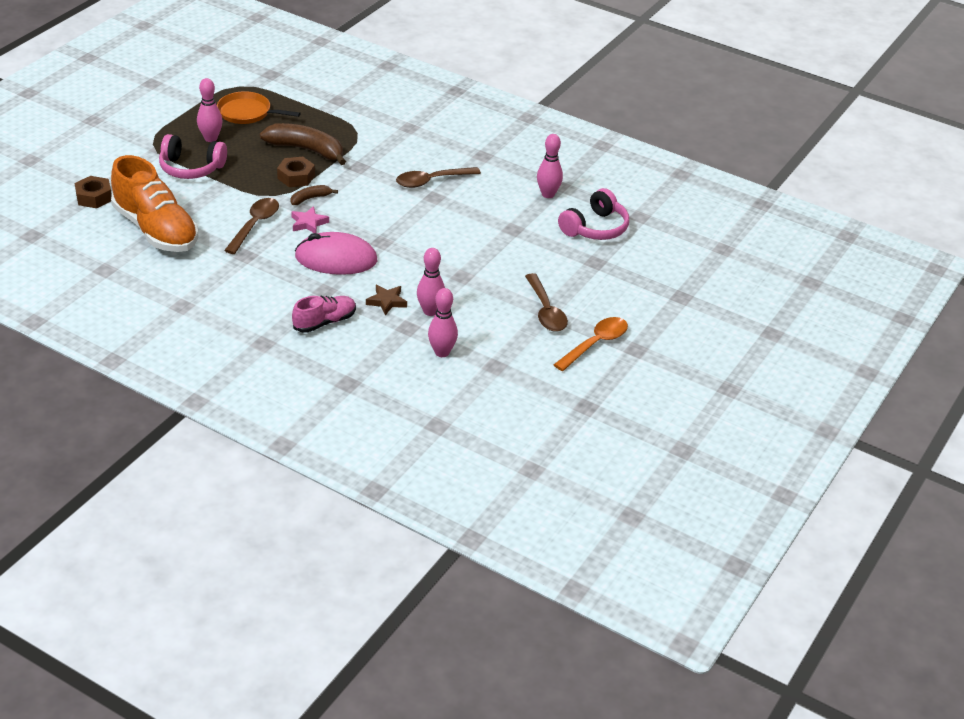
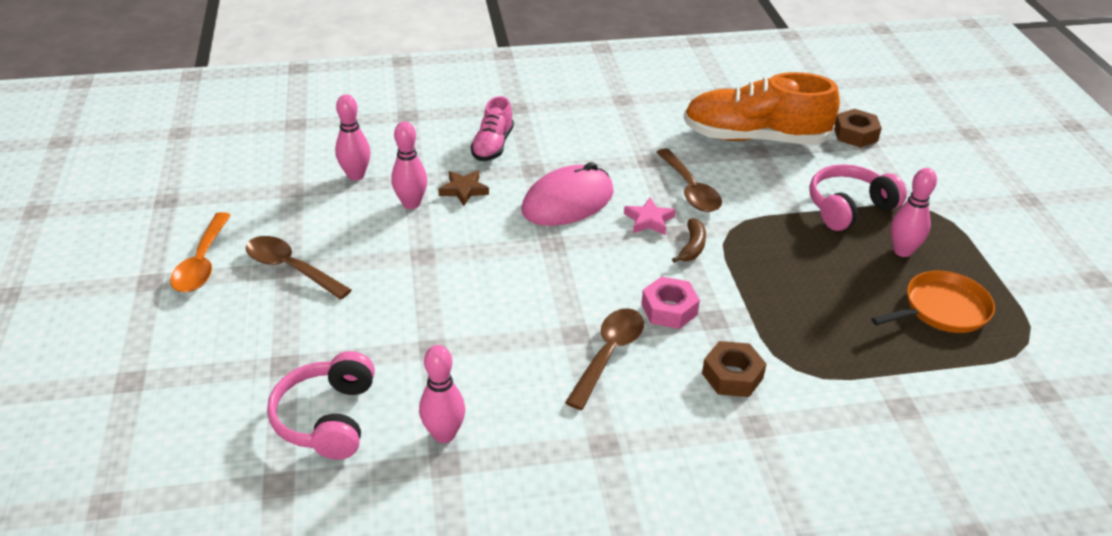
camera: 140 degrees right, 0 degrees up
(296, 177) = (747, 262): brown nut -> brown nut (732, 376)
(306, 150) = (798, 302): brown banana -> none
(372, 181) = (669, 309): none -> pink nut

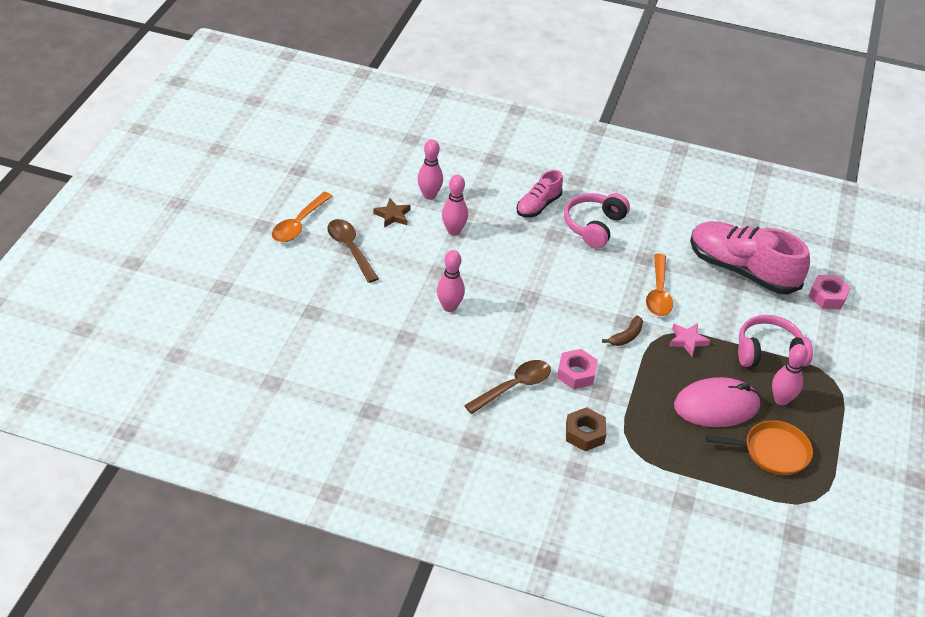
camera: 25 degrees right, 5 degrees up
(327, 418) = (319, 356): pink headphones -> pink headphones (594, 226)
(444, 434) = (380, 394): pink bowling pin -> pink bowling pin (449, 307)
(464, 190) = (495, 233): brown star -> brown star (392, 215)
(568, 202) = (562, 269): pink mouse -> pink mouse (716, 406)
(649, 220) = (610, 305): pink star -> pink star (687, 340)
(690, 189) = (658, 293): brown spoon -> orange spoon
(754, 138) = (742, 270): orange shoe -> pink shoe
(855, 134) = (827, 296): brown nut -> pink nut

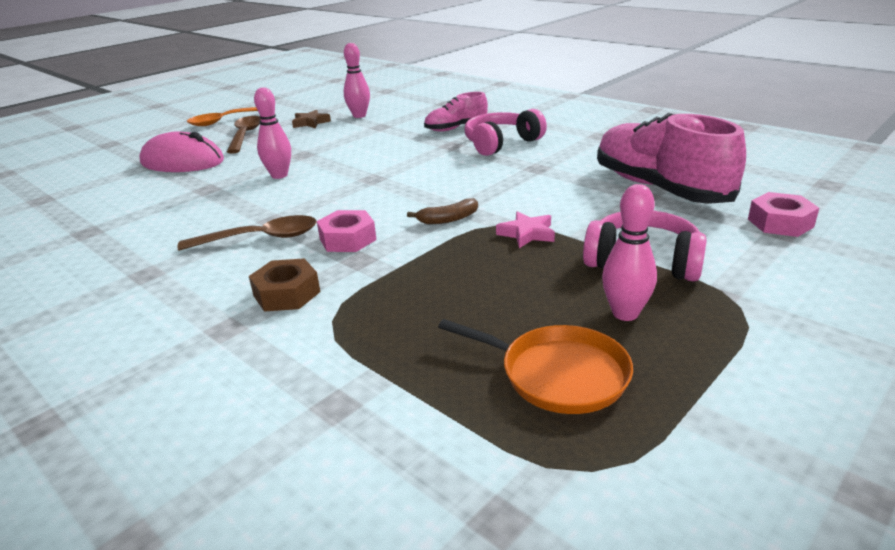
camera: 30 degrees right, 15 degrees down
(453, 231) = (353, 134): pink bowling pin -> none
(658, 293) = (528, 192): orange spoon -> none
(716, 406) = (508, 301): pink mouse -> pink mouse (182, 161)

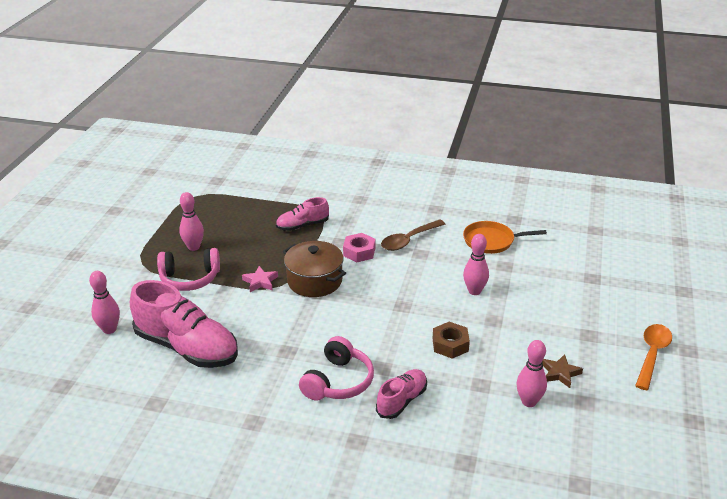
camera: 150 degrees right, 5 degrees up
(182, 161) = (574, 286): pink mouse -> none
(245, 135) = (587, 334): brown spoon -> none
(287, 294) = (353, 217): brown nut -> brown nut (450, 345)
(388, 302) = (302, 225): none -> pink shoe
(448, 219) = (314, 281): brown banana -> brown pot
(558, 374) = (214, 217): orange pan -> orange pan (491, 241)
(780, 223) = (109, 329): pink nut -> pink bowling pin

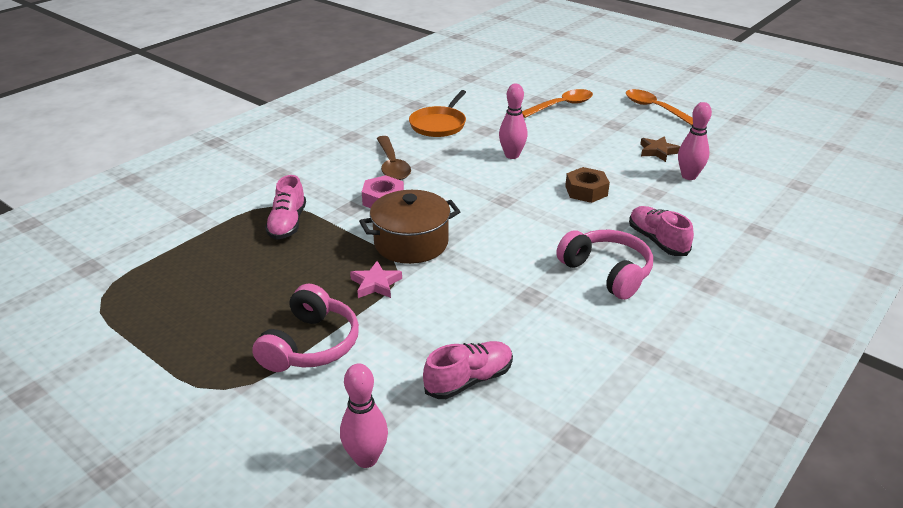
camera: 65 degrees left, 0 degrees up
(187, 347) = (469, 380): pink shoe -> pink shoe, size x0.53
(194, 247) = (236, 325): pink bowling pin -> none
(594, 294) = (561, 106): none -> orange spoon

